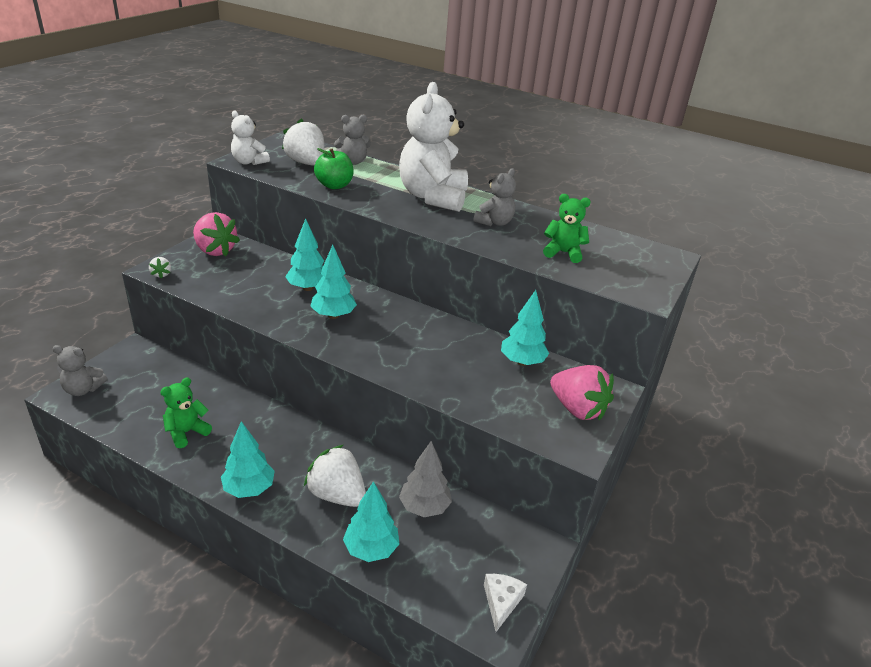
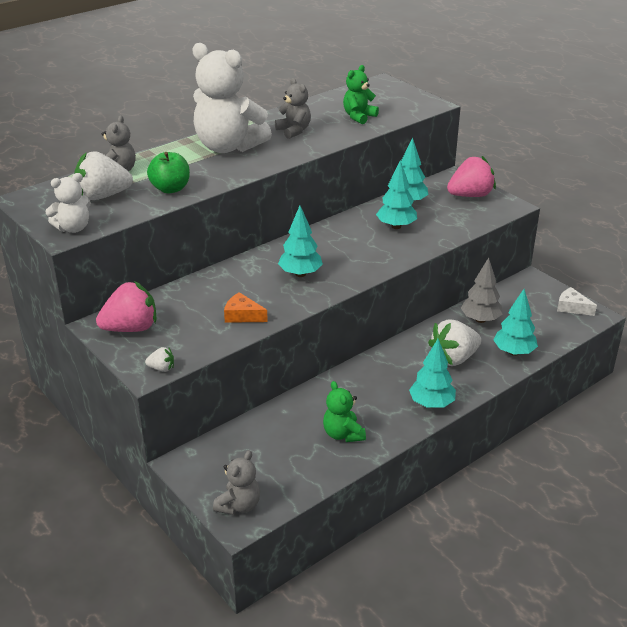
camera: 65 degrees left, 0 degrees up
(250, 297) = (242, 315): none -> orange cheese
(308, 288) = (244, 280): turquoise tree -> turquoise tree (396, 226)

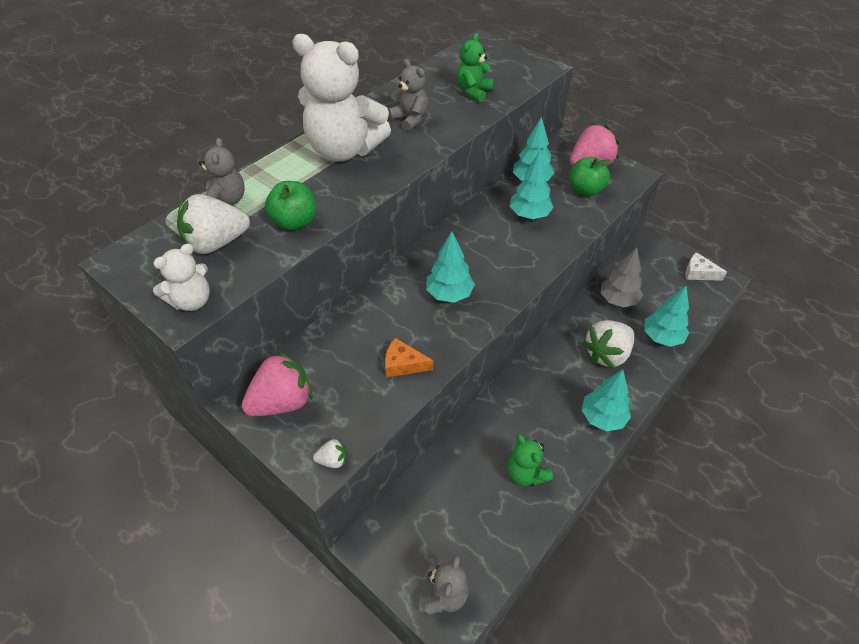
camera: 10 degrees left, 15 degrees up
(458, 213) = (585, 190): none -> green apple

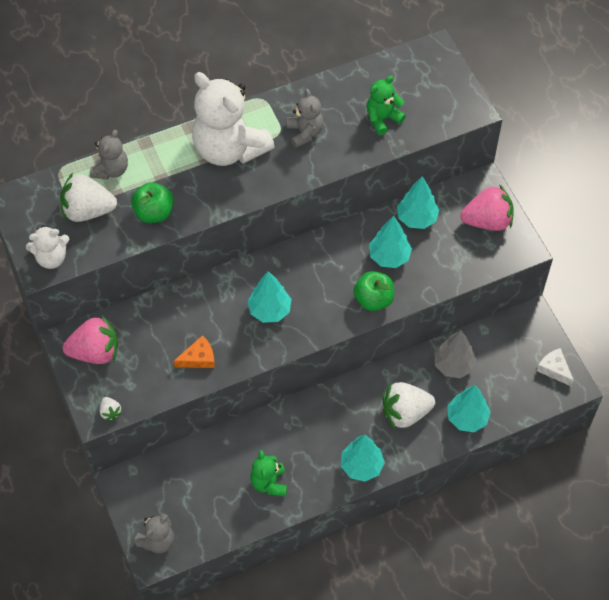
camera: 25 degrees right, 10 degrees up
(332, 460) = (110, 412): white strawberry -> white strawberry turned 45 degrees clockwise
(403, 364) = (198, 358): orange cheese -> orange cheese turned 120 degrees clockwise
(585, 190) = (461, 249): green apple -> green apple (373, 299)

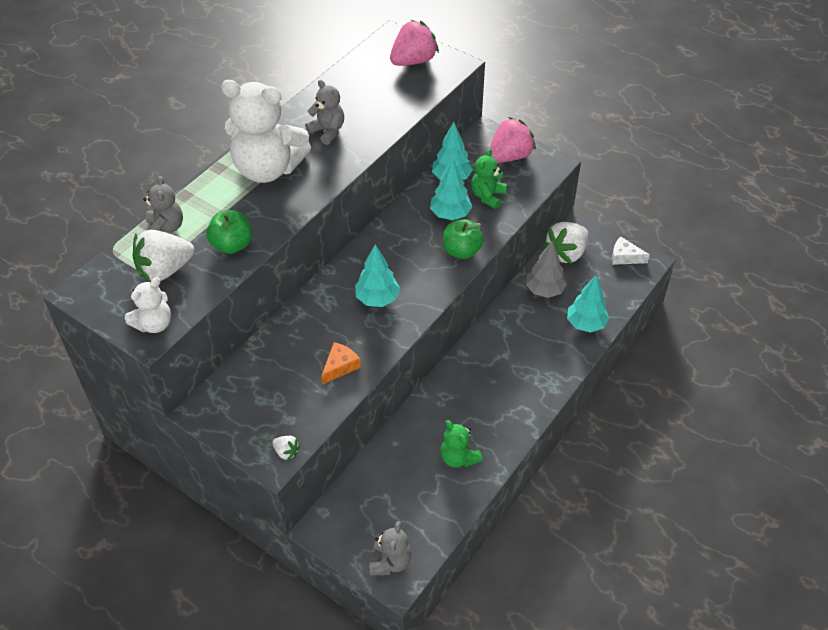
camera: 30 degrees left, 10 degrees down
(95, 352) = (235, 407): pink strawberry -> pink strawberry (413, 61)
(361, 466) = (528, 403): turquoise tree -> none
(382, 119) = (387, 97): green teddy bear -> green teddy bear (487, 196)
(405, 413) = (533, 344): white strawberry -> white strawberry (566, 253)

